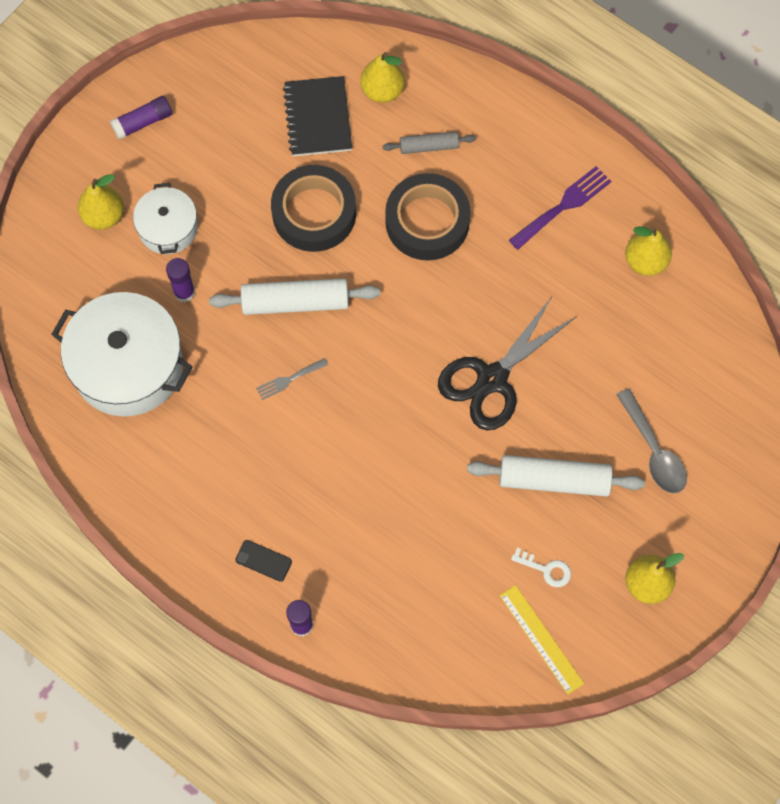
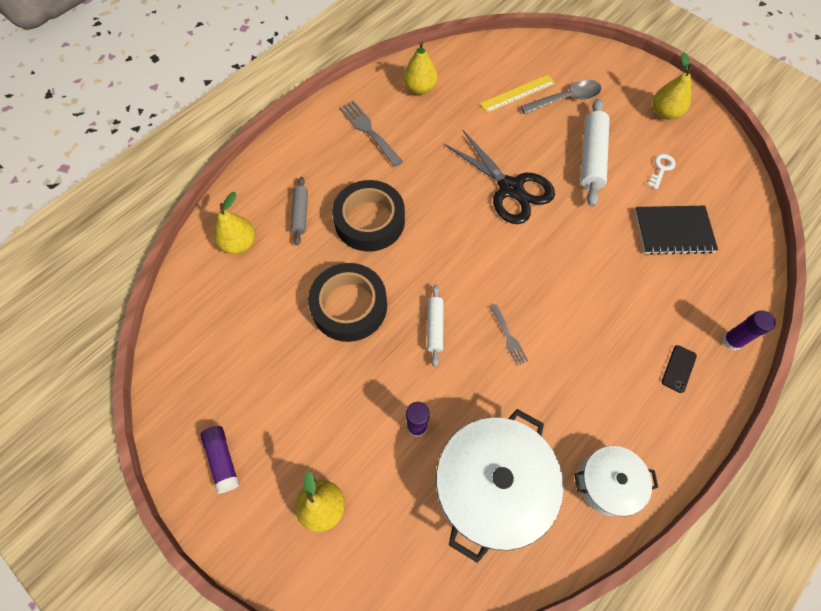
camera: 85 degrees left, 5 degrees down
(168, 228) = (346, 439): white pot -> white pot (607, 483)
(295, 302) = (435, 327): white rolling pin -> white rolling pin, size x0.57
(318, 118) = (255, 296): black notebook -> black notebook (673, 231)
(541, 639) = (715, 177): yellow ruler -> yellow ruler (517, 93)
(563, 206) = (368, 131): purple fork -> grey fork

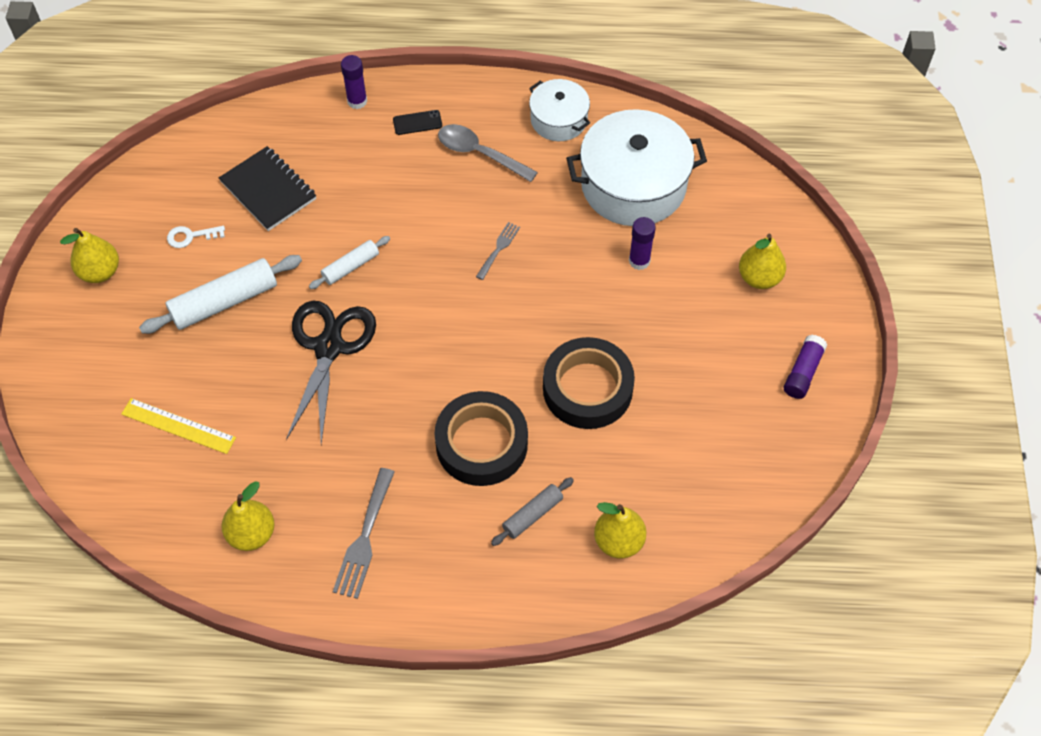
camera: 130 degrees left, 5 degrees down
(435, 327) = (542, 307): white rolling pin -> white rolling pin (350, 267)
(566, 99) = (149, 373): grey spoon -> grey spoon (479, 153)

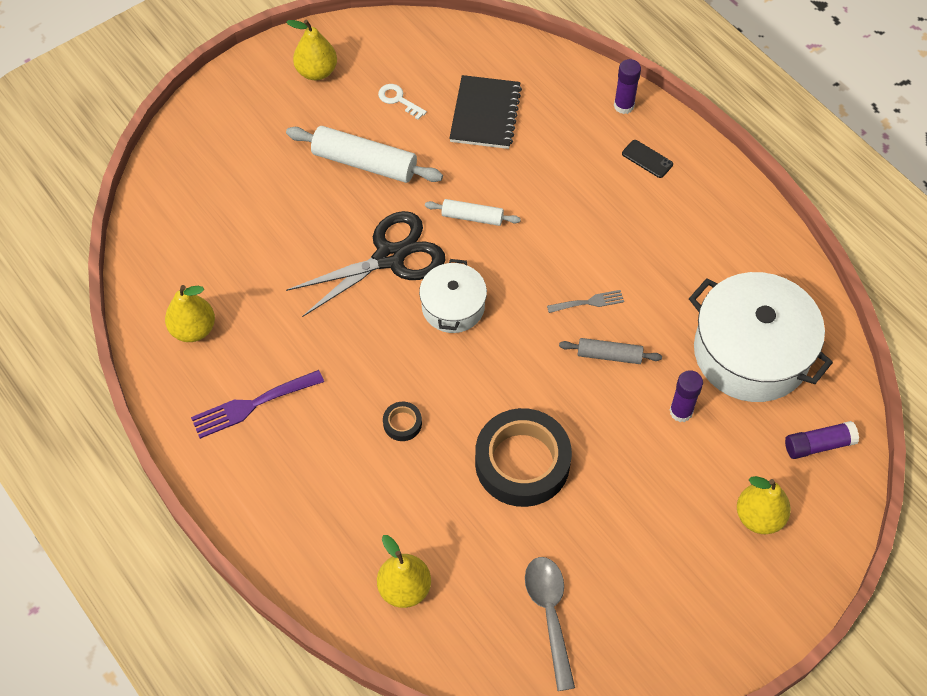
camera: 50 degrees right, 0 degrees up
(178, 426) = (238, 216): yellow ruler -> none
(364, 538) = (252, 405): grey fork -> purple fork
(479, 153) = (663, 222): grey spoon -> grey spoon (549, 614)
(481, 444) = (402, 423): black tape -> black tape, size x0.41
(532, 514) = (373, 506): grey rolling pin -> grey rolling pin (609, 355)
(559, 120) = (756, 251): white pot -> white pot (453, 307)
(803, 372) = (698, 621): purple glue stick -> purple glue stick (818, 445)

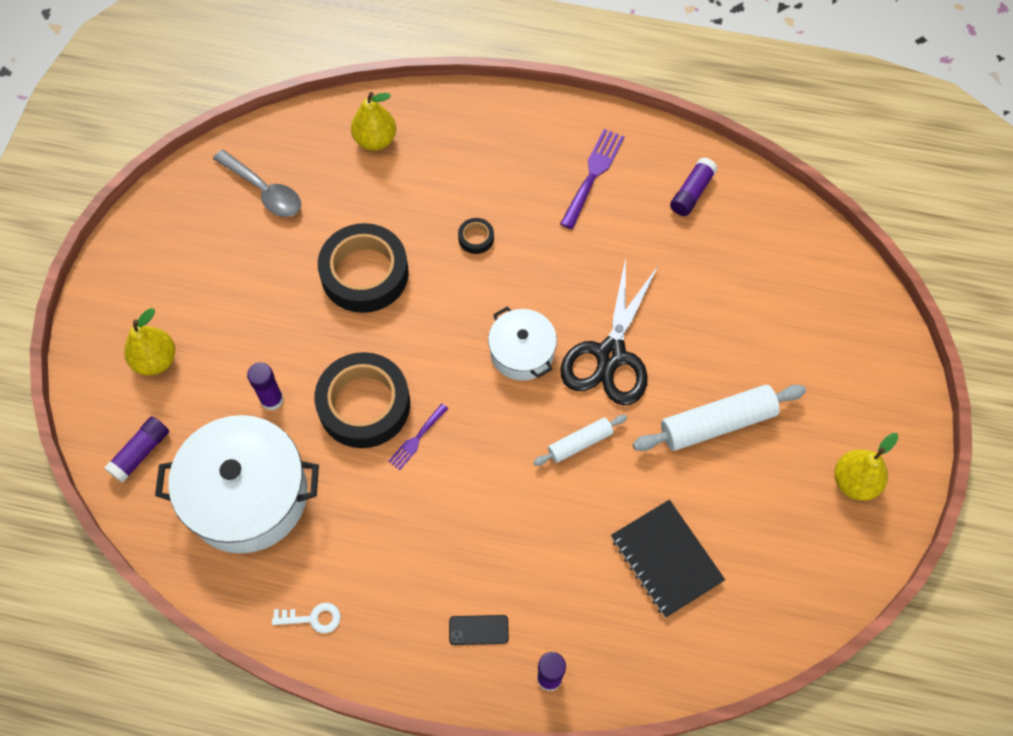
camera: 140 degrees right, 5 degrees up
(193, 329) = (692, 193): yellow pear -> purple glue stick
(398, 100) = (755, 511): white key -> white key (312, 618)
(589, 302) = (417, 439): grey fork -> purple fork
(609, 355) = (364, 405): grey rolling pin -> black tape

